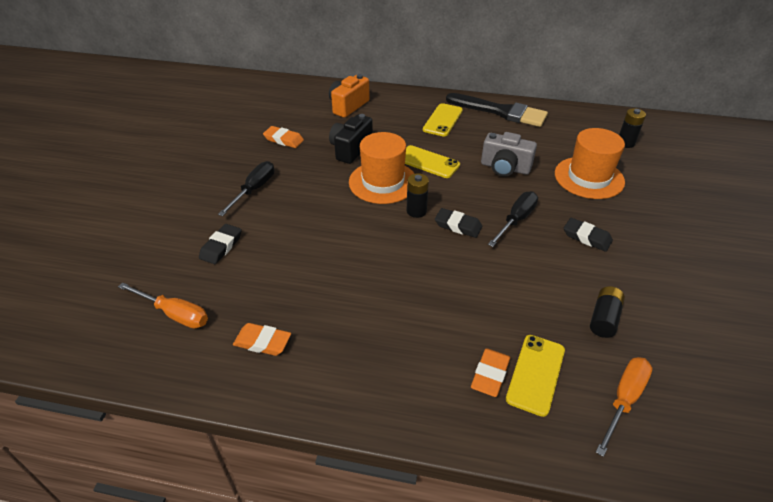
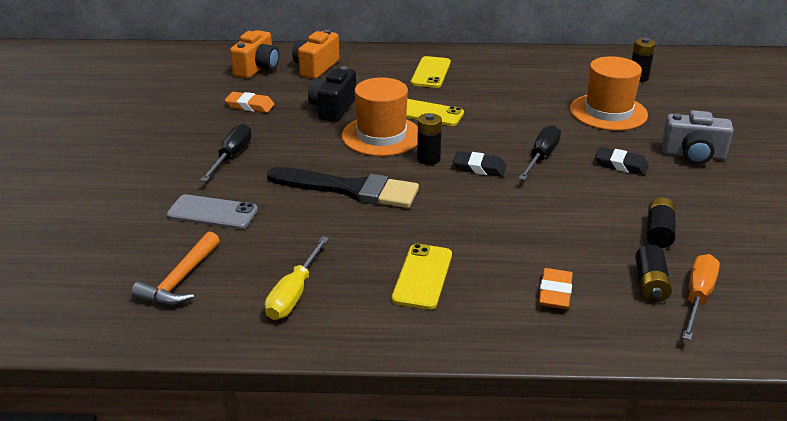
camera: 10 degrees left, 10 degrees down
(174, 314) = (180, 280): orange screwdriver -> orange hammer
(221, 246) = (212, 213): black eraser -> grey phone
(262, 342) = (294, 293): orange eraser -> yellow screwdriver
(301, 103) = (257, 68): none -> orange camera
(501, 111) = (494, 60): black brush -> black brush (350, 189)
(505, 168) = (514, 111): grey camera -> grey camera (693, 155)
(535, 374) = (602, 287): yellow phone -> yellow phone (422, 276)
(582, 378) = (650, 284): none -> black battery

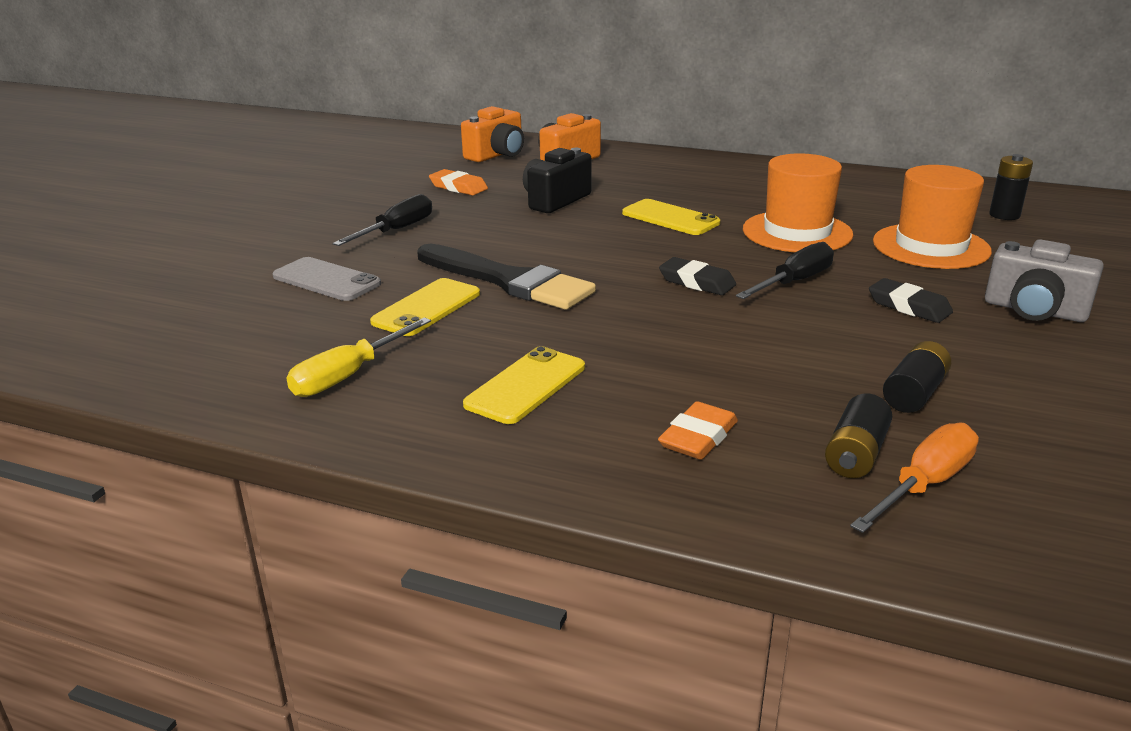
camera: 20 degrees right, 5 degrees down
(180, 280) = (232, 338): orange hammer -> none
(381, 136) = (593, 233): orange hat -> orange hat (797, 232)
(428, 159) = (635, 264): black battery -> none
(431, 72) = (707, 180): yellow phone -> yellow phone (426, 308)

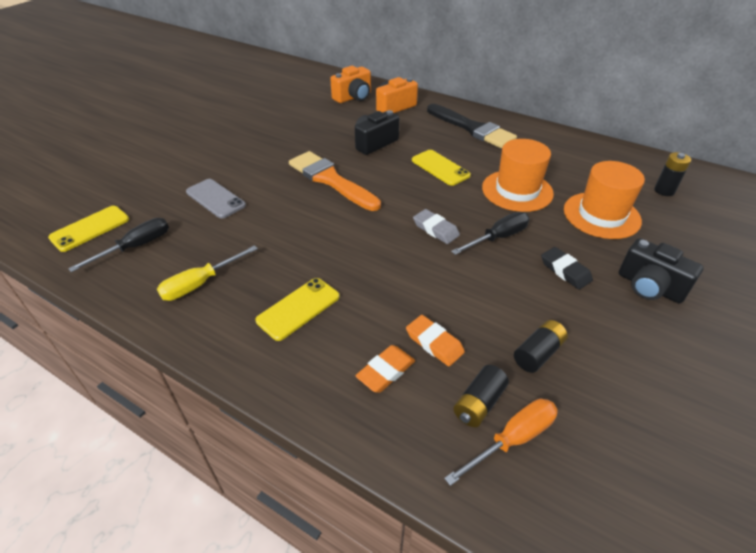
camera: 10 degrees right, 15 degrees up
(396, 230) = (270, 159): black screwdriver -> black screwdriver (135, 247)
(426, 308) = (264, 231): yellow phone -> yellow phone (90, 228)
(458, 187) = (320, 124): orange eraser -> orange eraser (434, 343)
(506, 244) = (330, 180): none -> orange brush
(509, 281) = (321, 213): black brush -> black brush (472, 128)
(697, 282) = (435, 229): black eraser -> grey eraser
(1034, 311) = (649, 287): grey camera -> black camera

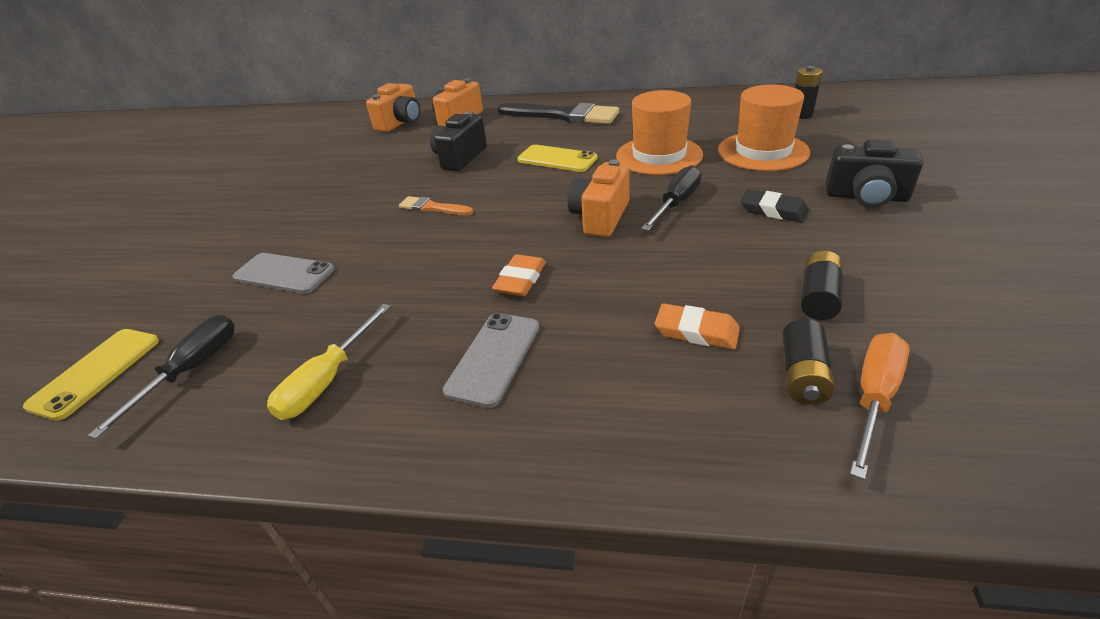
camera: 20 degrees left, 5 degrees down
(298, 308) = (494, 358): yellow phone -> grey phone
(330, 180) = (432, 207): orange brush -> orange brush, size x0.49
(385, 371) = (664, 385): orange eraser -> orange eraser (520, 280)
(435, 229) = (600, 217): grey eraser -> orange camera

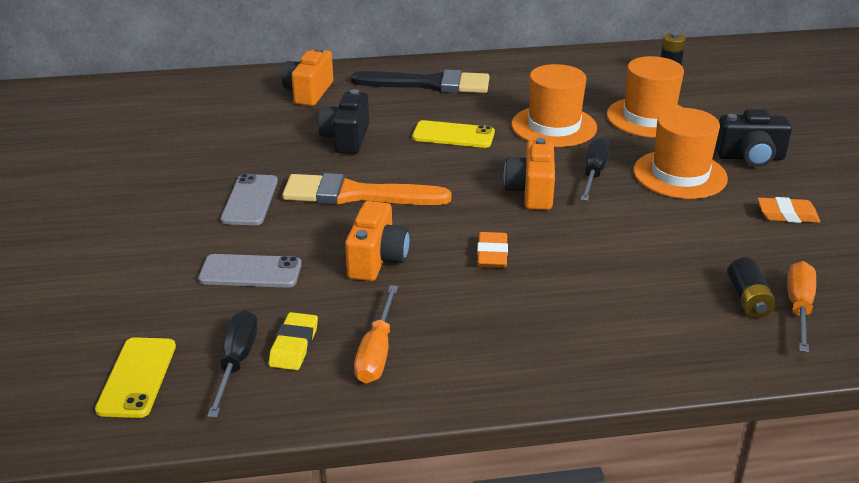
camera: 20 degrees left, 5 degrees down
(257, 359) = (294, 345): none -> yellow eraser
(328, 380) = (377, 352): yellow screwdriver -> orange screwdriver
(400, 123) = (241, 99): orange camera -> orange camera (377, 260)
(432, 207) = (356, 194): orange brush -> orange brush, size x2.04
(494, 358) = (510, 317): grey phone -> grey phone (250, 200)
(696, 331) = (660, 279): orange eraser -> orange eraser (787, 215)
(773, 210) = (680, 174): black eraser -> orange hat
(818, 297) = (740, 244): black battery -> none

